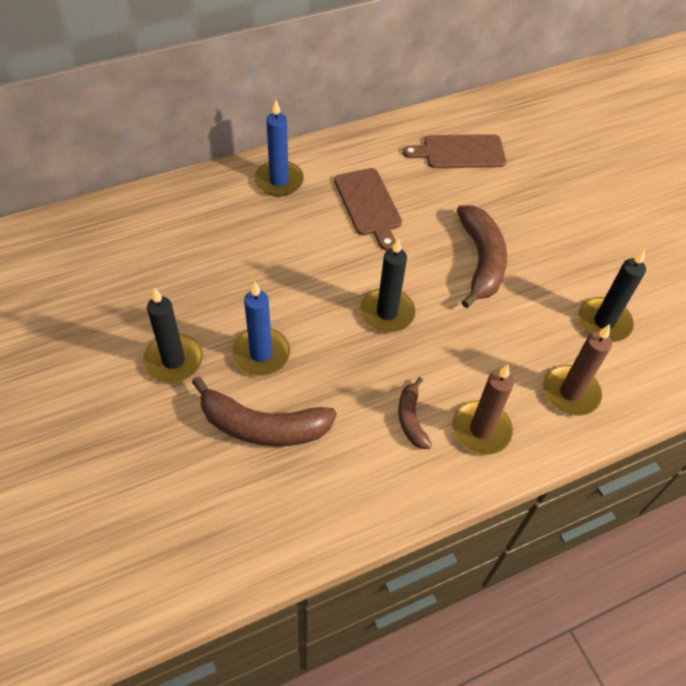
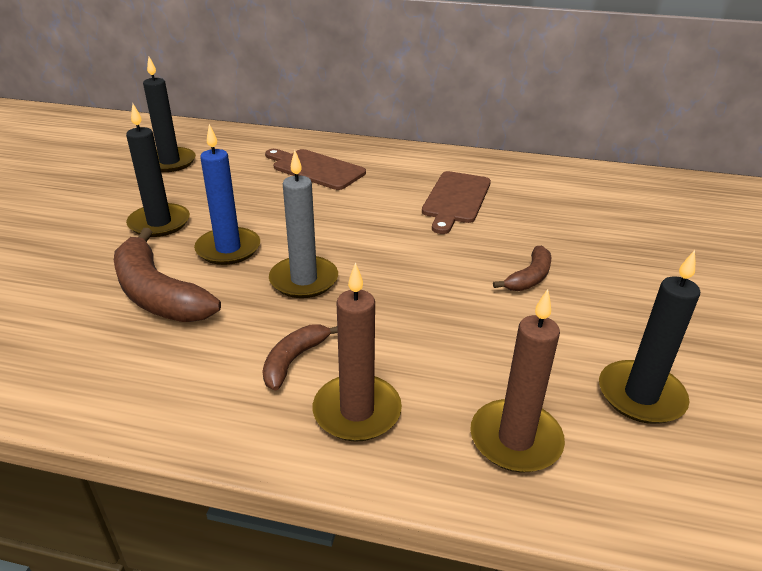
camera: 40 degrees right, 20 degrees down
(279, 181) = (393, 161): blue candle -> none
(347, 350) = (304, 280): none -> grey candle
(387, 313) = (378, 272): black candle -> black candle (170, 162)
(460, 152) = (596, 199): brown cutting board -> brown cutting board (315, 169)
(481, 261) = (529, 277): brown banana -> brown banana, size x0.54

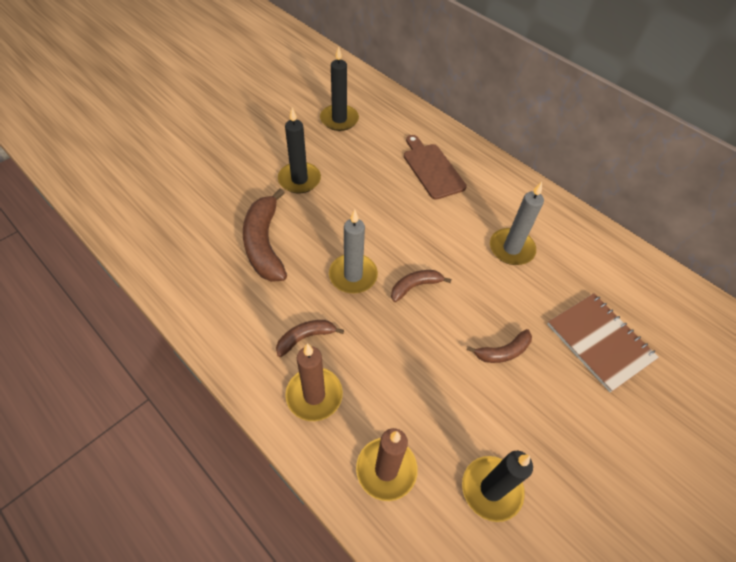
camera: 30 degrees right, 20 degrees up
(228, 249) = (325, 224): blue candle -> none
(386, 262) = (415, 286): none -> brown banana
(456, 199) = (511, 248): brown cutting board -> grey candle
(605, 235) = (599, 342): none -> brown notebook

